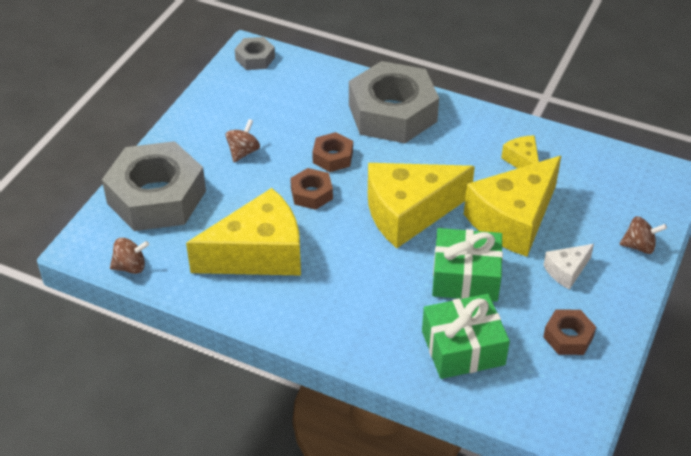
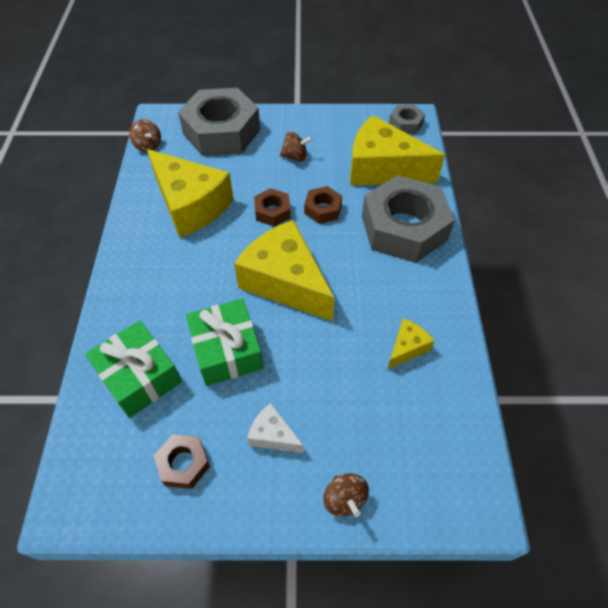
camera: 65 degrees right, 10 degrees up
(513, 220) = (320, 365): yellow cheese -> yellow cheese (382, 169)

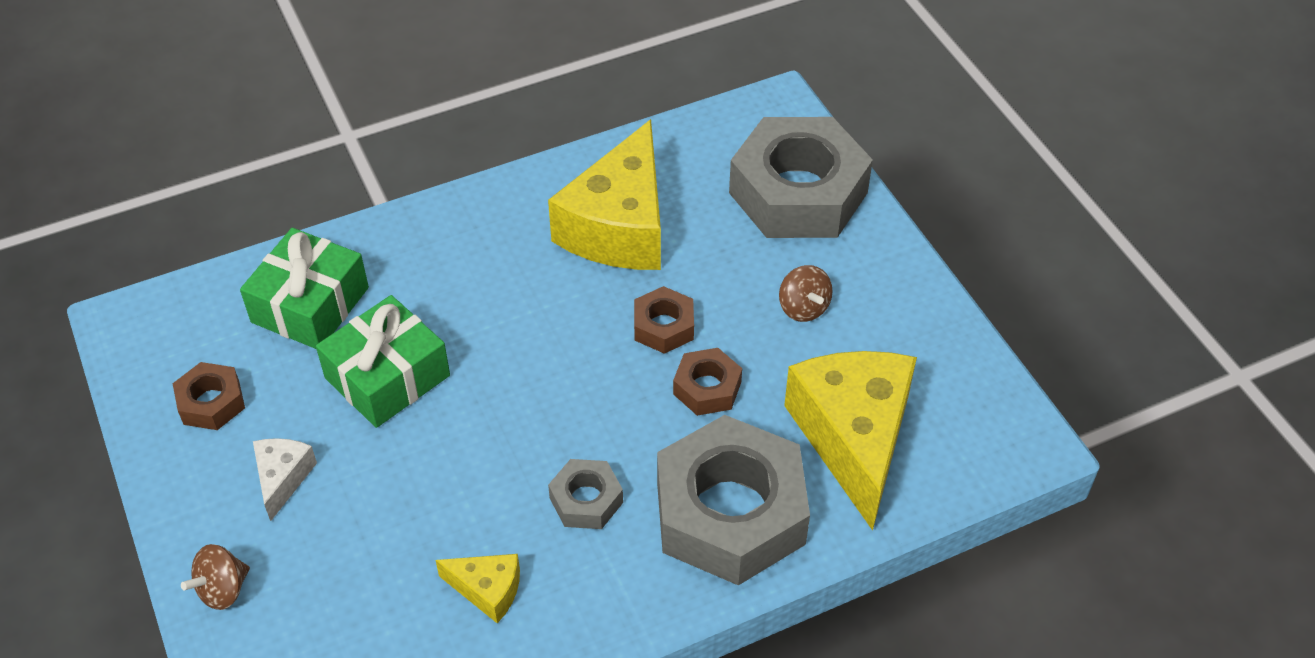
camera: 65 degrees right, 5 degrees down
(148, 146) = (708, 123): brown spinning top -> none
(285, 282) = (535, 396): yellow cheese -> none
(405, 124) = (999, 435): grey nut -> grey nut (586, 500)

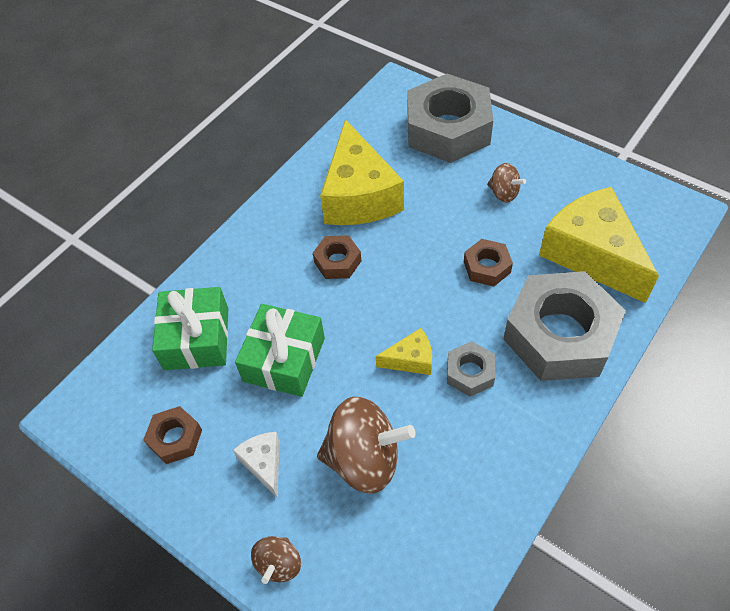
camera: 25 degrees left, 5 degrees up
(392, 531) = (364, 459): none -> brown spinning top
(487, 590) = (454, 464): yellow cheese -> yellow cheese (411, 359)
(663, 326) = (432, 243): brown nut -> brown nut (337, 261)

